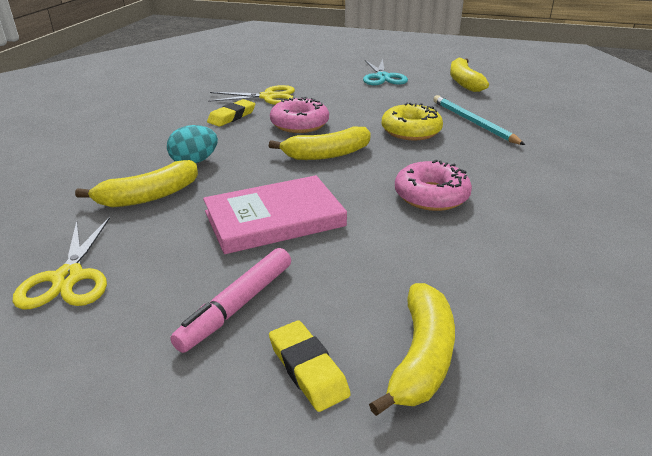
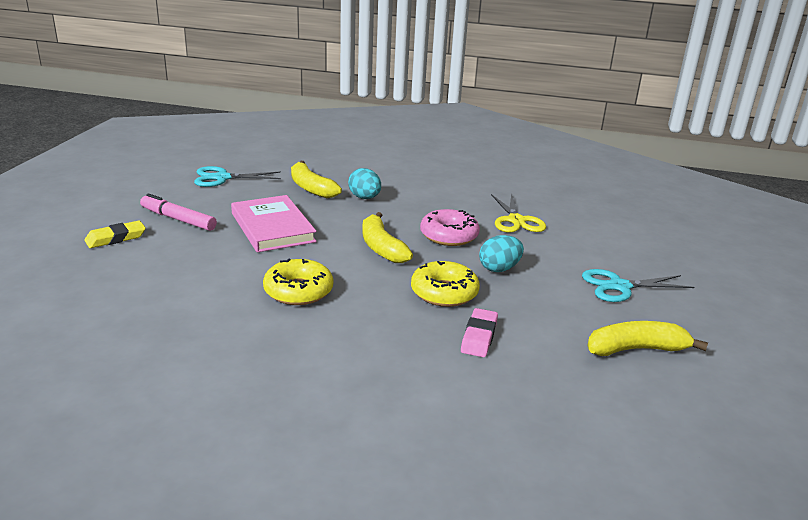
camera: 85 degrees right, 5 degrees down
(68, 278) = (222, 178): yellow scissors -> turquoise scissors
(232, 116) = (459, 206): yellow eraser -> none
(363, 109) = (499, 269): none -> turquoise egg
(421, 357) = (105, 270): yellow banana -> none
(431, 196) = (298, 291): pink donut -> yellow donut
(473, 123) = (479, 336): turquoise pencil -> pink eraser

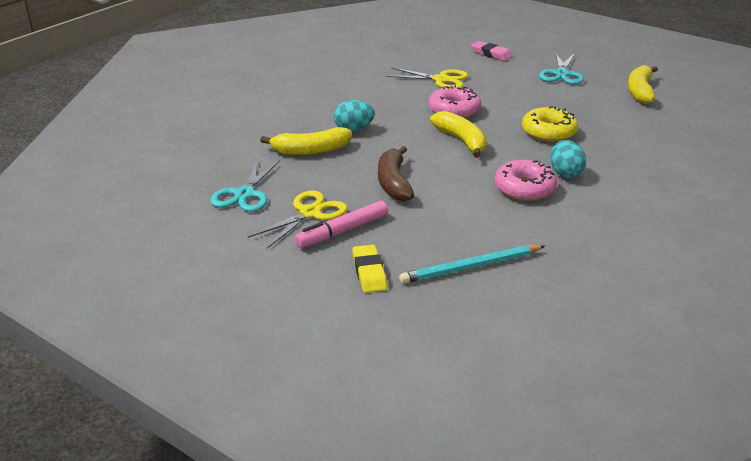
camera: 65 degrees left, 5 degrees up
(133, 280) = (471, 267): none -> turquoise pencil
(203, 203) = (310, 213): none -> yellow scissors
(273, 227) = (393, 183): pink book -> brown banana
(298, 291) = (524, 188): yellow donut -> pink donut
(381, 247) = (462, 141): yellow banana -> yellow banana turned 120 degrees counterclockwise
(479, 336) = (613, 134): pink eraser -> pink eraser (491, 54)
(499, 269) = (519, 105): turquoise egg -> turquoise egg (565, 173)

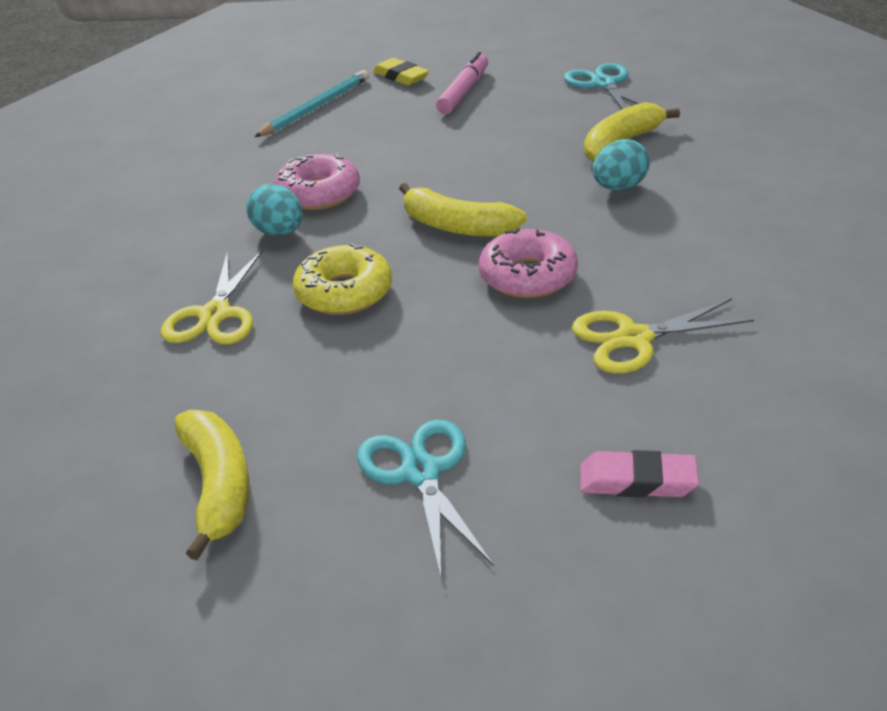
camera: 150 degrees right, 5 degrees up
(310, 213) = (516, 93): yellow scissors -> yellow scissors (215, 315)
(393, 183) = (475, 145): brown banana -> none

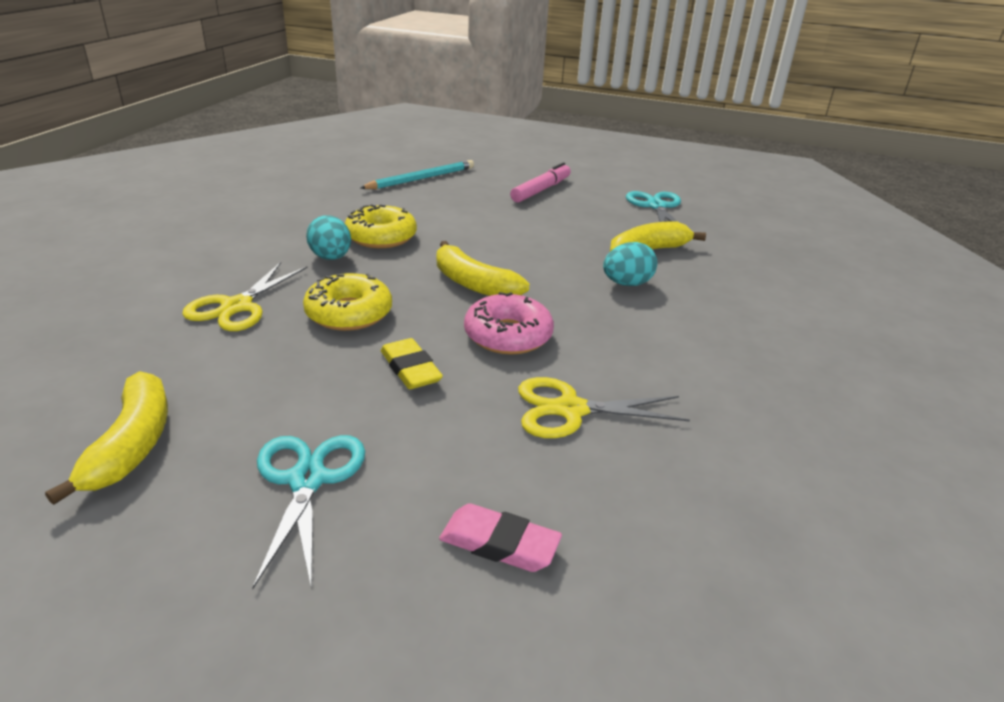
camera: 10 degrees right, 5 degrees down
(319, 193) = (381, 237): pink donut -> yellow donut
(401, 76) = (499, 171): yellow eraser -> yellow eraser (410, 369)

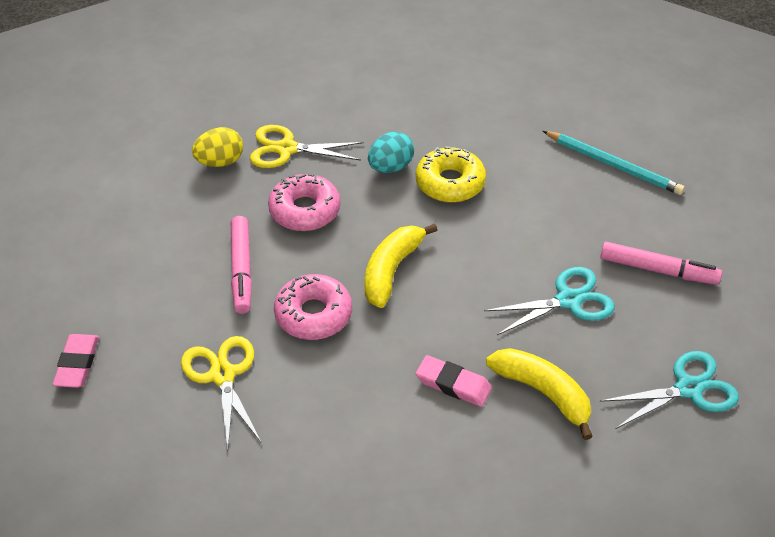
camera: 75 degrees right, 15 degrees up
(132, 444) = (120, 175): yellow banana -> none
(206, 354) = (220, 162): none -> yellow egg
(307, 479) = (110, 260): turquoise scissors -> turquoise scissors (568, 300)
(349, 313) = (305, 210): yellow donut -> pink donut
(410, 369) = (242, 270): yellow eraser -> pink marker
(627, 284) = (453, 384): turquoise egg -> pink eraser

